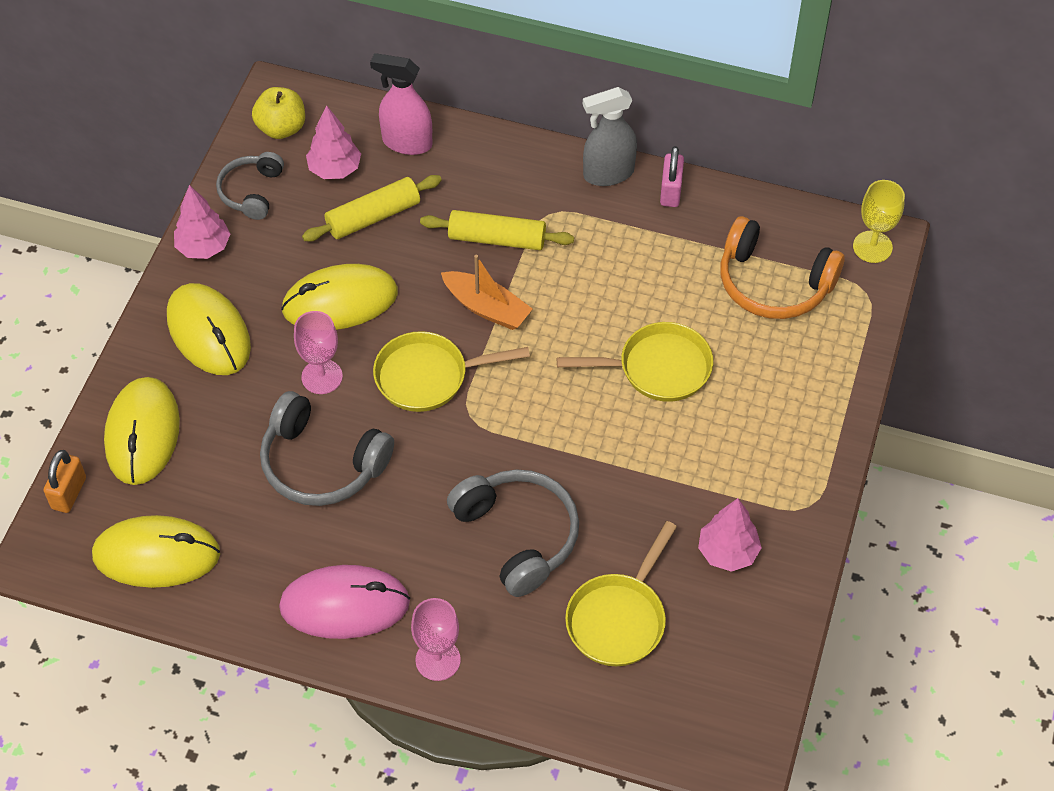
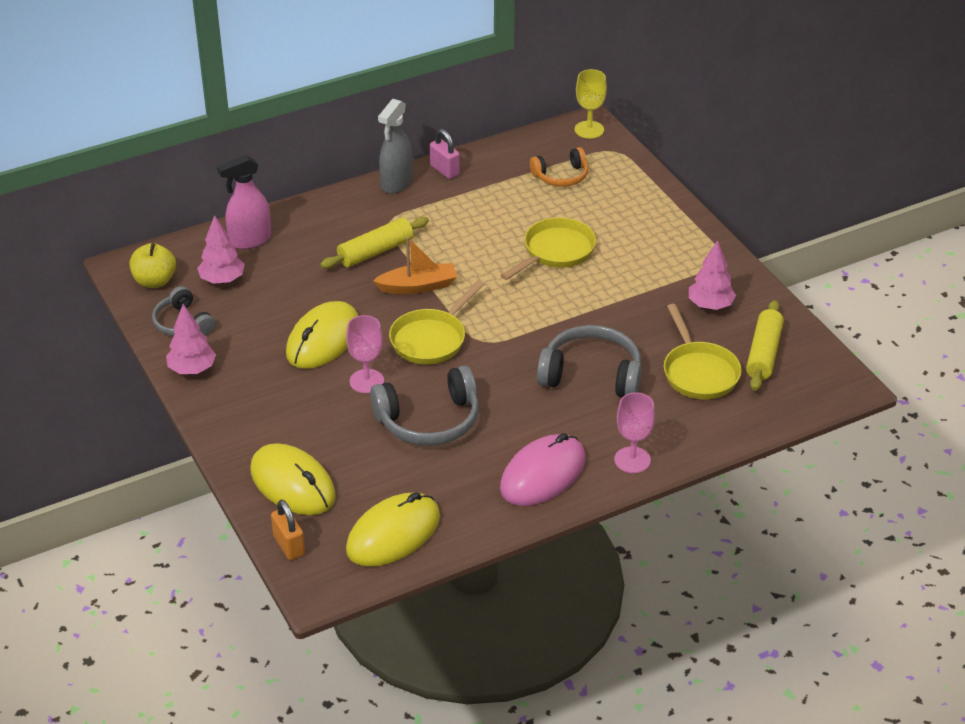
camera: 45 degrees left, 15 degrees down
(209, 332) = (260, 407): yellow mouse -> none
(373, 217) = (282, 287): yellow rolling pin -> yellow rolling pin (763, 354)
(773, 283) = (561, 176): orange headphones -> orange headphones, size x0.62

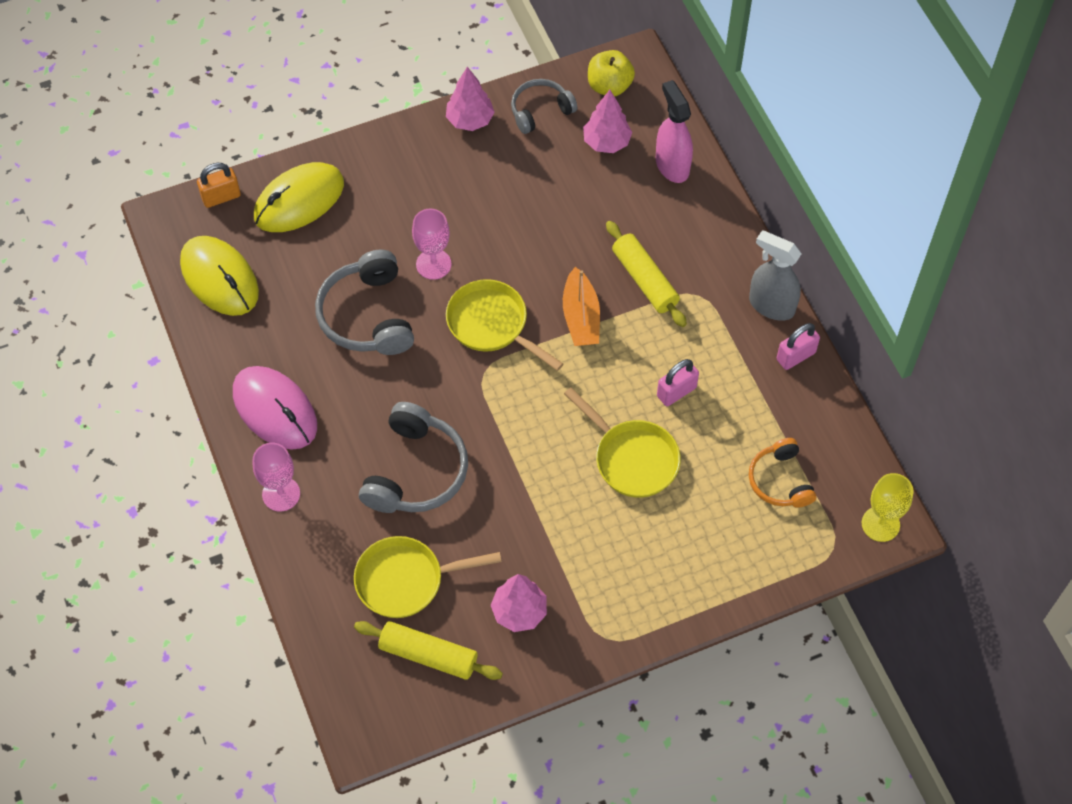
camera: 95 degrees right, 20 degrees up
(323, 339) = (502, 228): yellow mouse -> none
(487, 230) = (676, 392): none -> pink padlock

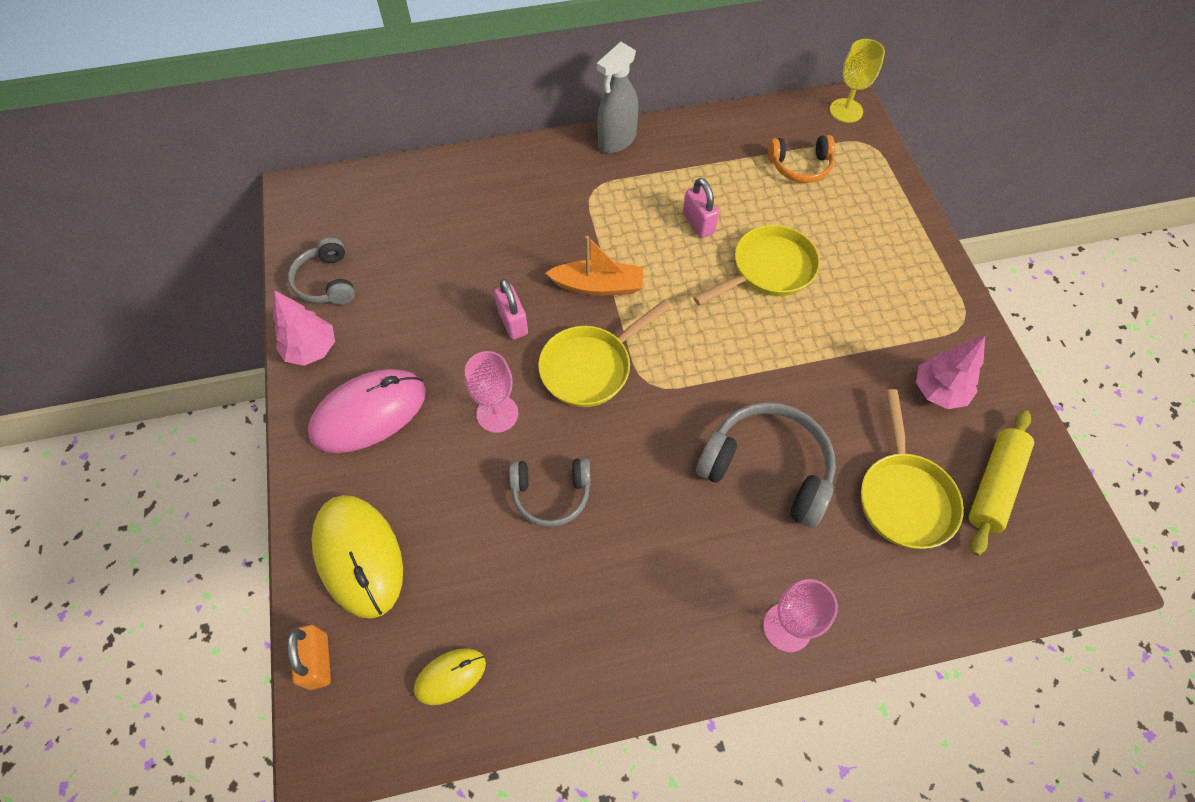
camera: 80 degrees left, 0 degrees up
(219, 278) = (450, 676): yellow mouse -> yellow mouse, size x0.52
(275, 409) = (666, 622): pink mouse -> pink mouse (369, 413)
(368, 315) = (551, 494): grey headphones -> grey headphones, size x0.62
(606, 142) = (390, 231): pink tree -> none
(609, 86) = (320, 218): yellow apple -> none
(644, 280) = (566, 227): yellow rolling pin -> none
(672, 165) = (438, 184): pink spray bottle -> none
(795, 356) = (673, 134): pink padlock -> pink padlock (513, 322)

